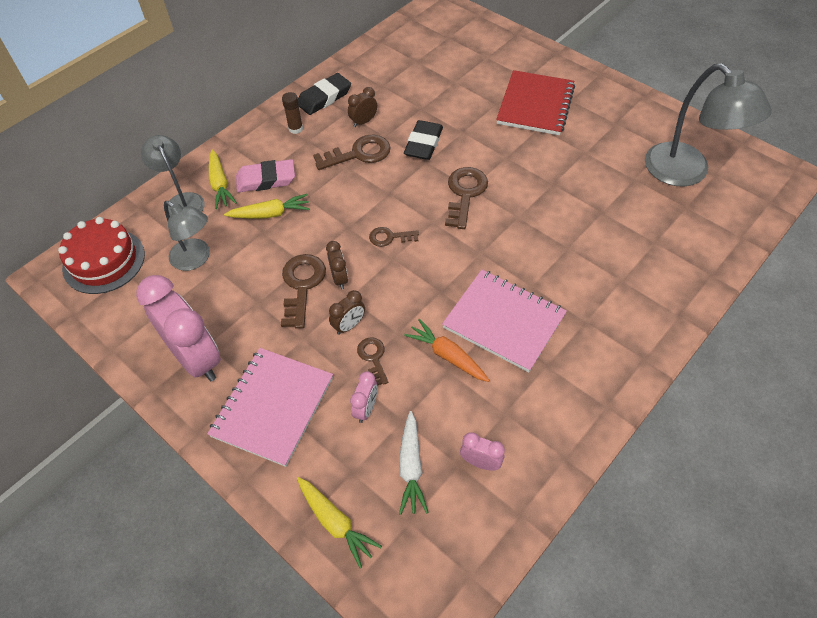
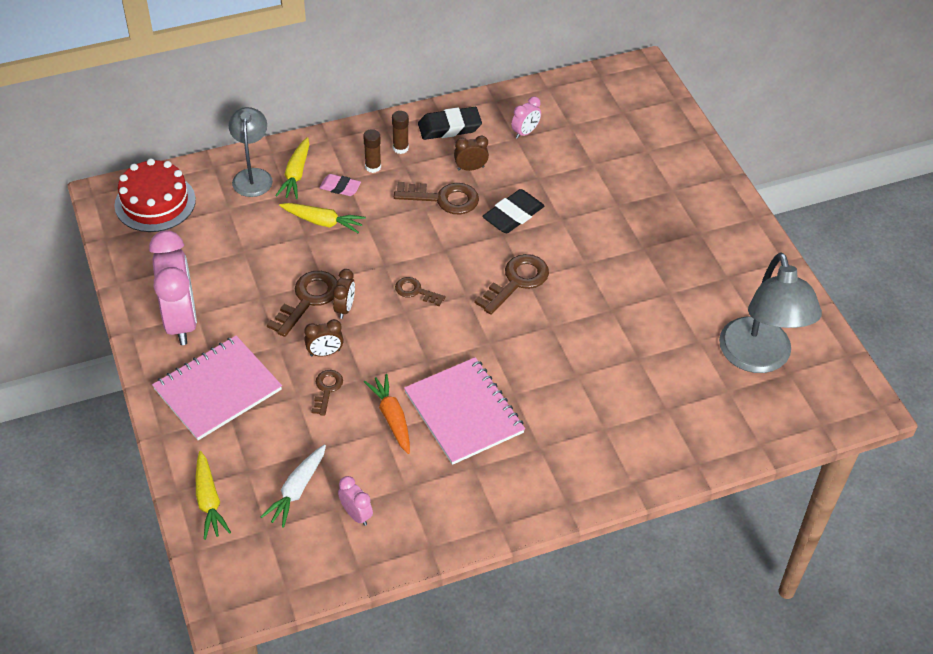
camera: 25 degrees right, 5 degrees down
(196, 259) = (232, 235): grey lamp -> none
(266, 179) = (340, 187): pink eraser -> pink eraser, size x0.62
(282, 152) = (373, 167): none -> brown glue stick
(366, 409) = (292, 427): pink clock -> pink clock (525, 132)
(535, 105) = (658, 223): red notebook -> none

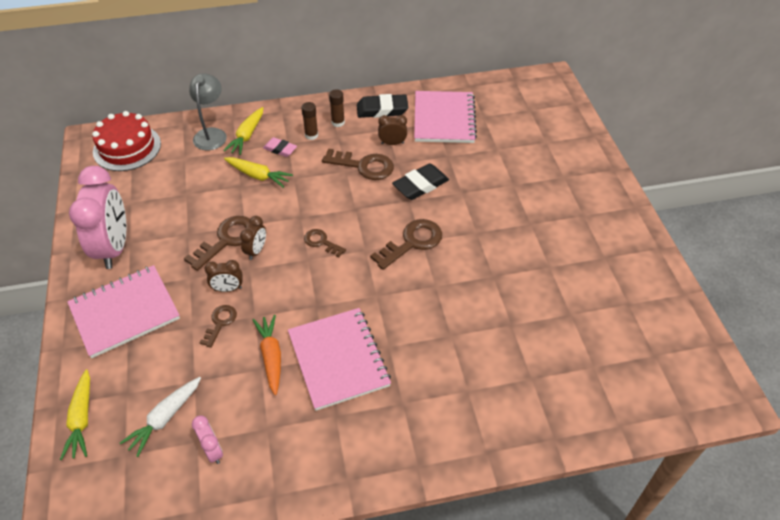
camera: 10 degrees right, 0 degrees up
(525, 132) = (444, 119): pink clock -> pink notebook
(758, 358) = (626, 337): grey lamp -> none

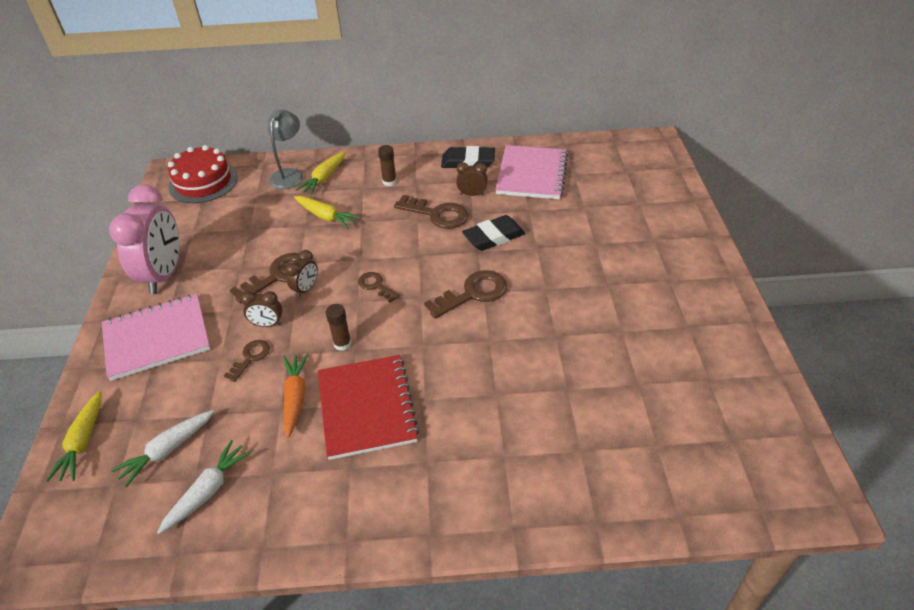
camera: 10 degrees right, 5 degrees down
(212, 451) = (208, 491): pink clock -> white carrot
(280, 149) = (354, 193): pink eraser -> none
(338, 122) = (419, 171): brown glue stick -> brown glue stick (342, 344)
(338, 359) = (367, 407): pink notebook -> red notebook

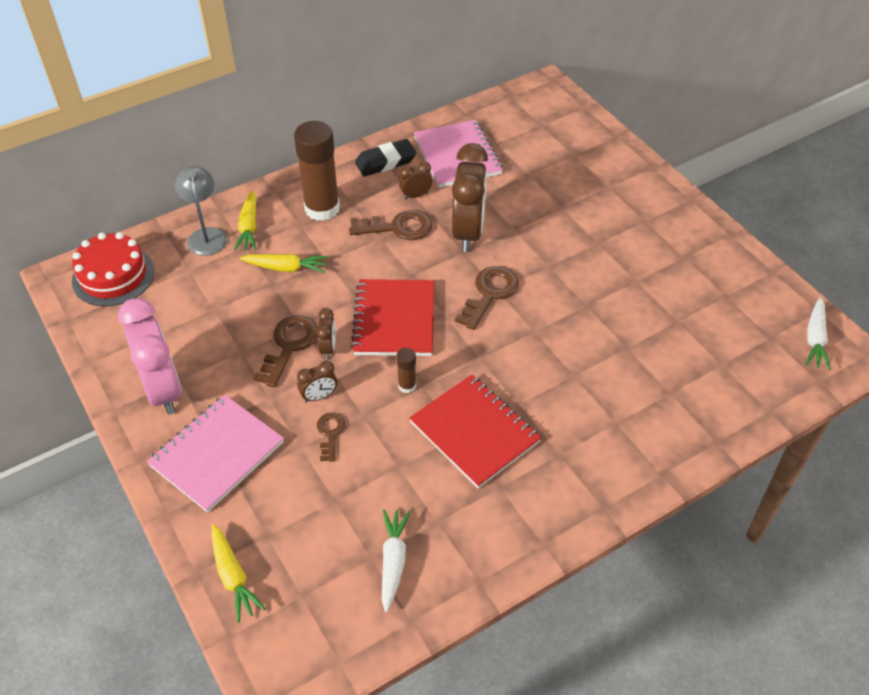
camera: 30 degrees left, 5 degrees up
(167, 450) = (324, 546): white carrot -> white carrot (815, 339)
(295, 397) = (403, 450): orange carrot -> none
(376, 286) = (394, 320): brown key -> red notebook
(389, 182) = (322, 208): brown glue stick -> brown glue stick, size x2.23
(493, 237) = (468, 232): black eraser -> brown clock

